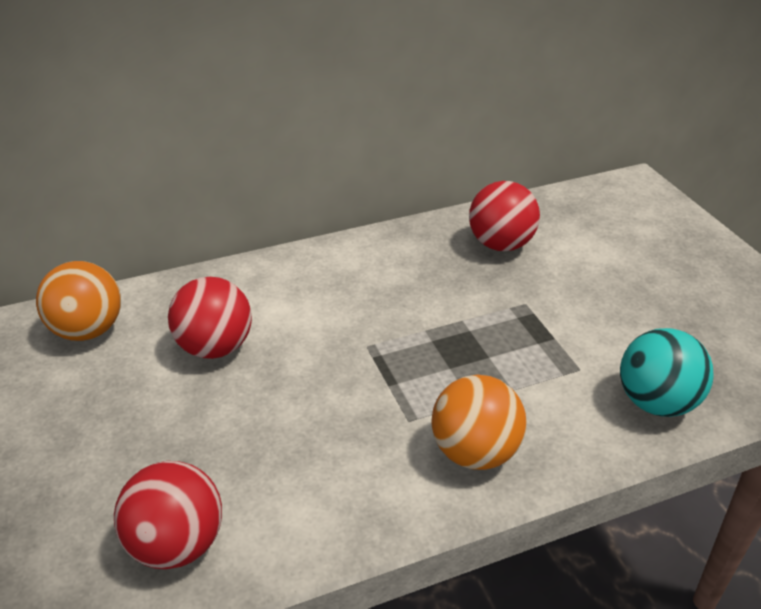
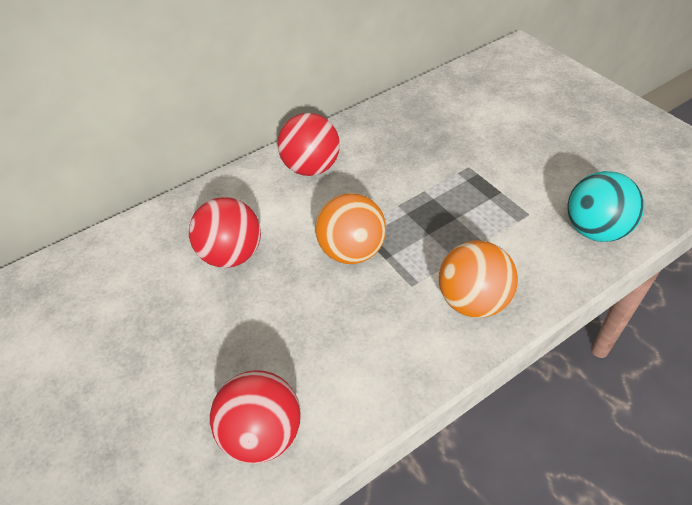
camera: 10 degrees left, 10 degrees up
(88, 330) = (116, 262): orange ball -> orange ball (352, 251)
(500, 244) = (432, 120): red ball -> red ball (311, 167)

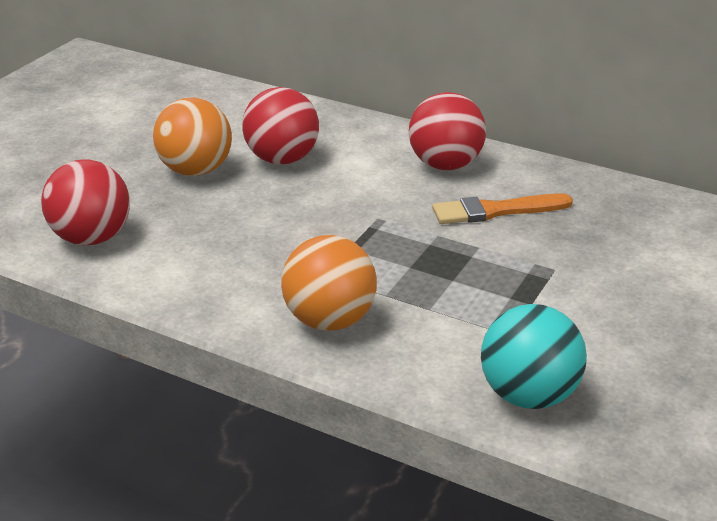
camera: 60 degrees right, 15 degrees down
(352, 251) = (341, 224): orange ball -> orange ball (195, 170)
(387, 166) = (496, 211): none -> orange brush

